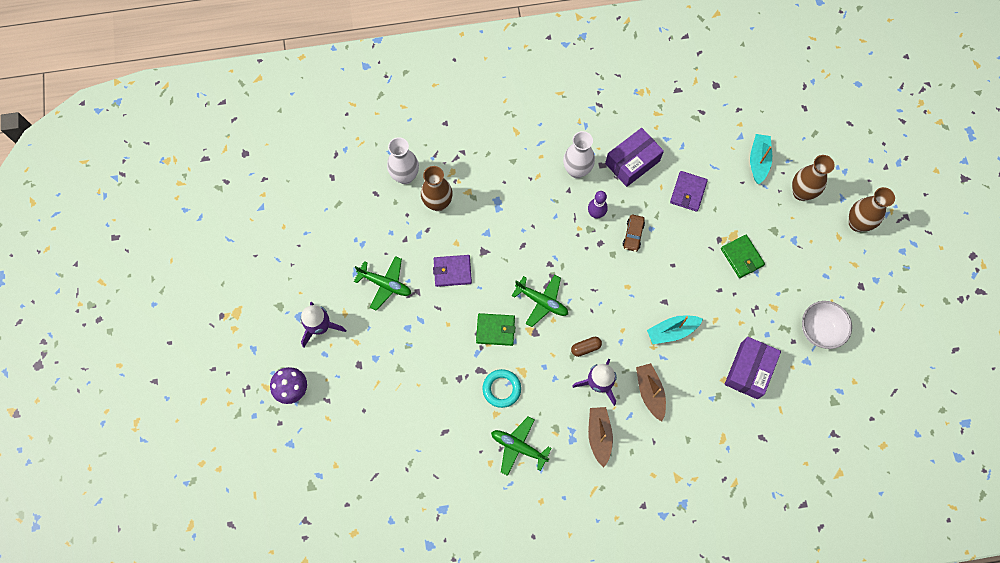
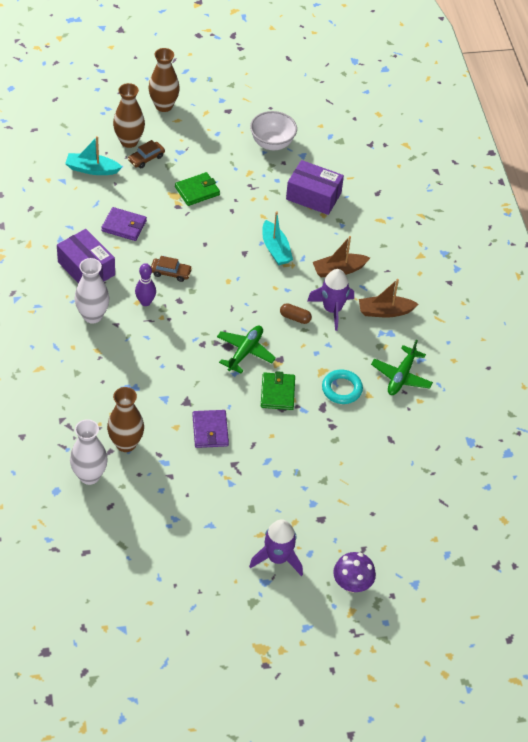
camera: 95 degrees left, 20 degrees down
(385, 284) = (225, 494): green plane -> none
(585, 348) = (295, 318): brown capsule -> brown capsule turned 45 degrees counterclockwise
(780, 209) = (146, 158): none -> brown car

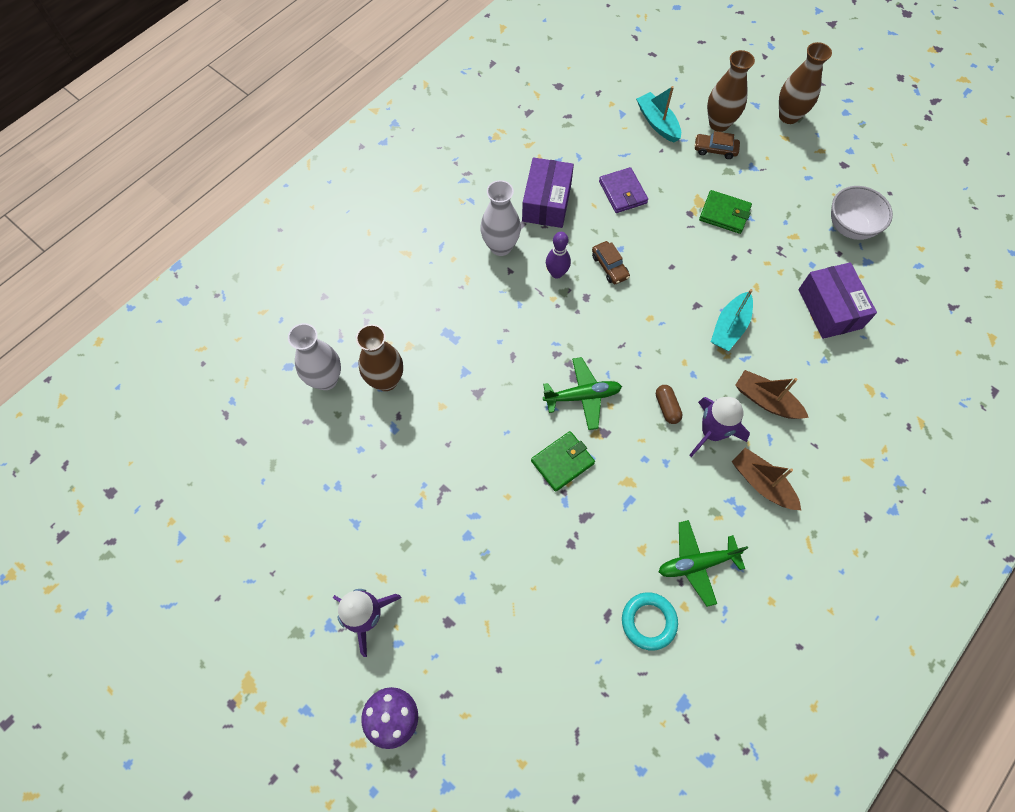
camera: 55 degrees right, 15 degrees up
(210, 430) = (463, 438): purple wallet -> none
(342, 389) = (624, 517): turquoise ring -> turquoise ring (648, 621)

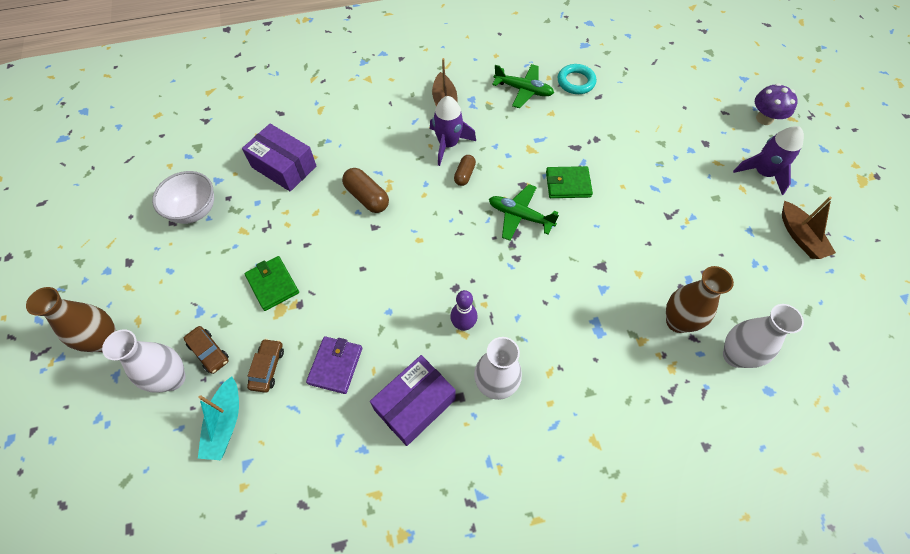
camera: 145 degrees left, 5 degrees down
(609, 266) = (413, 301): brown car -> brown car (268, 368)
(719, 123) = (173, 378): brown vase -> white vase
(730, 327) = (367, 197): turquoise boat -> brown capsule
(766, 401) = (393, 141): brown boat -> brown boat (800, 236)
(830, 308) = (284, 167): purple box -> purple box turned 75 degrees counterclockwise

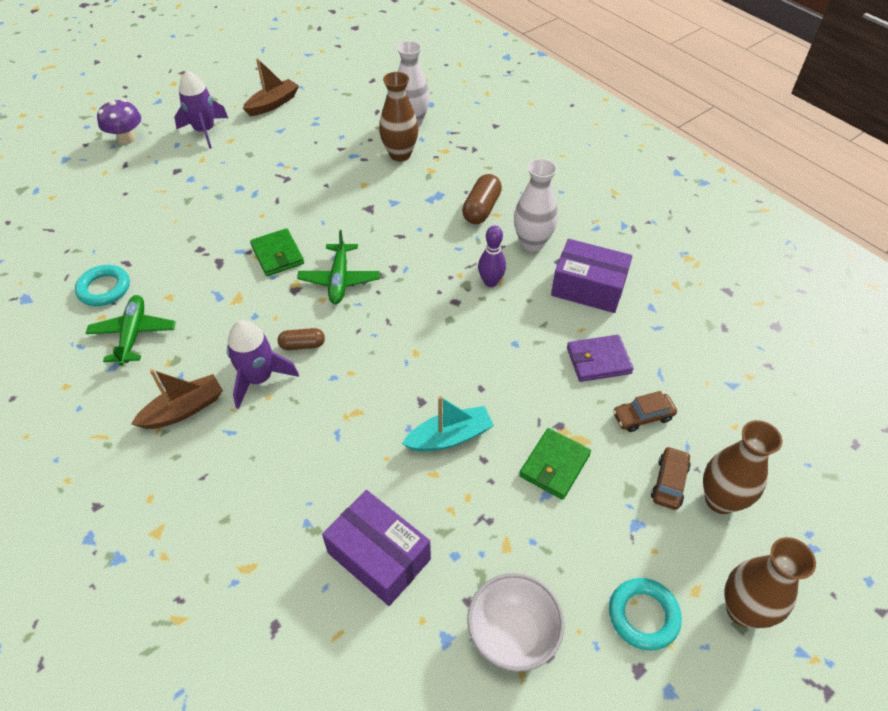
camera: 115 degrees left, 10 degrees down
(150, 281) = (643, 615): none -> turquoise ring
(173, 378) = (720, 500): white vase -> brown vase
(225, 423) = (717, 422): turquoise boat -> turquoise boat (449, 437)
(284, 167) = (379, 556): purple box -> purple box turned 60 degrees counterclockwise
(367, 197) = (382, 428): brown capsule -> brown capsule (481, 209)

